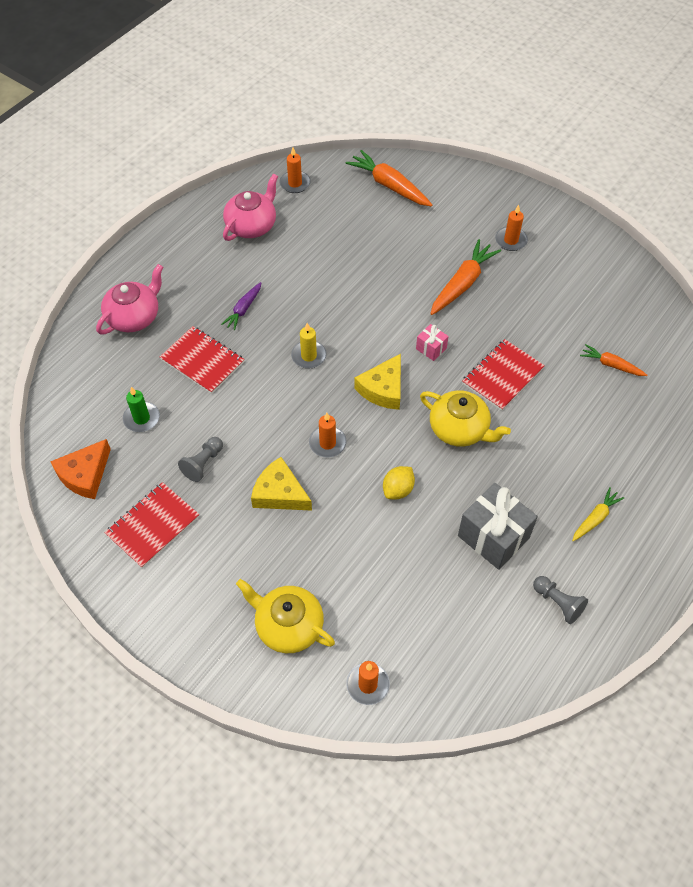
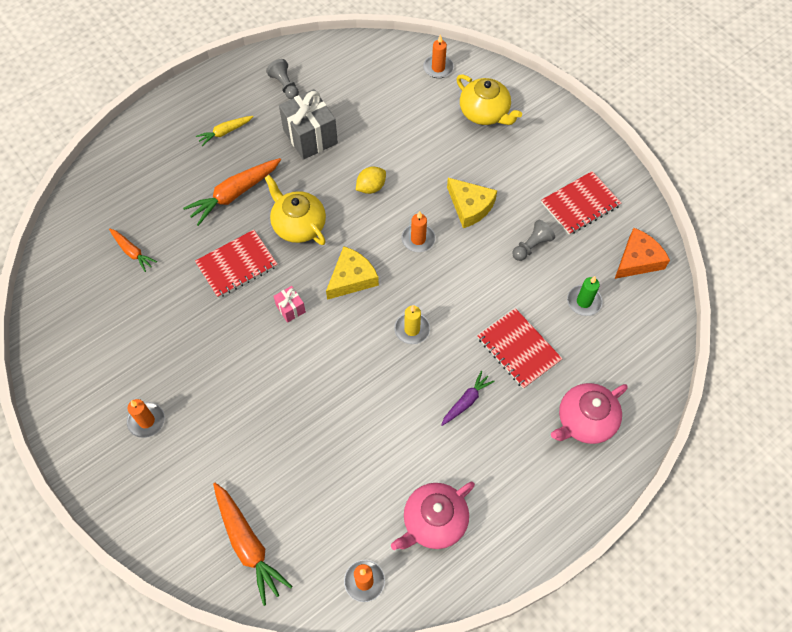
camera: 165 degrees left, 5 degrees up
(462, 283) = (226, 376): orange carrot -> orange carrot (234, 194)

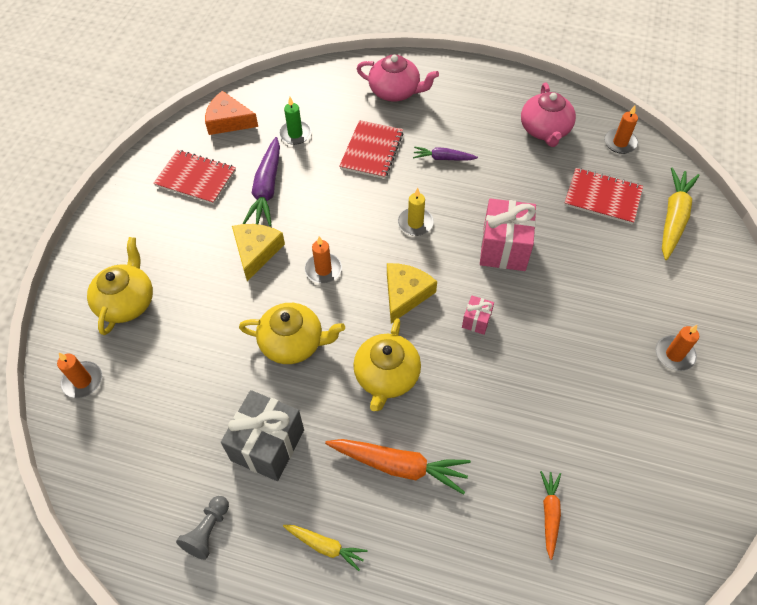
camera: 125 degrees left, 5 degrees down
(237, 265) = (474, 399): red notebook -> red notebook (602, 197)
(248, 545) = (673, 218): orange carrot -> yellow carrot
(334, 377) = (504, 248): none -> pink gift
(352, 278) = (405, 294): yellow cheese -> yellow cheese turned 105 degrees clockwise
(371, 187) = (293, 343): yellow lemon -> yellow teapot
(434, 521) = (545, 130): pink teapot -> pink teapot turned 75 degrees clockwise
(531, 246) = (267, 189): grey pawn -> purple carrot

